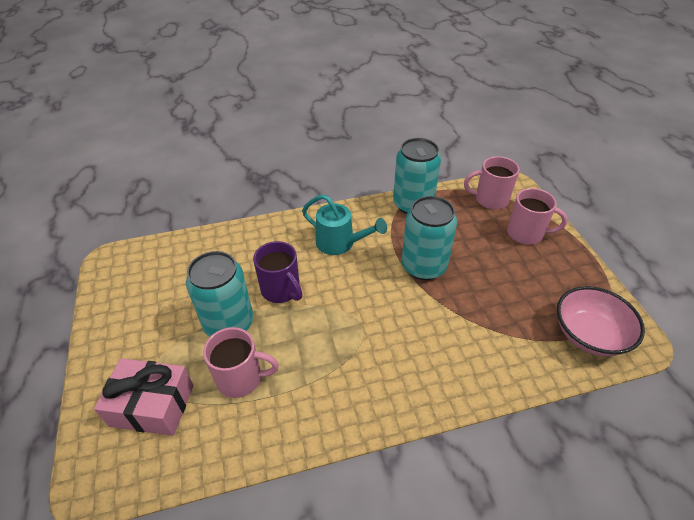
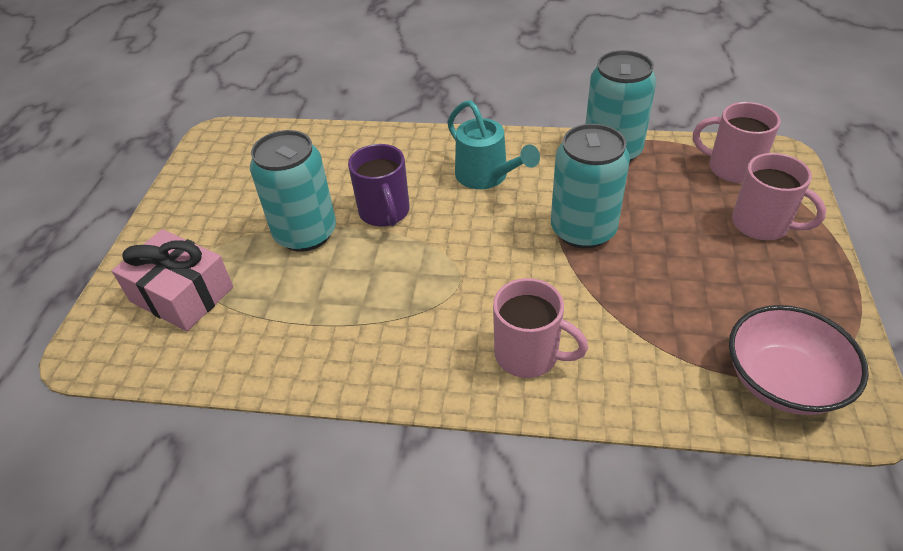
camera: 25 degrees right, 0 degrees up
(241, 378) = (287, 295): pink mug -> pink mug (528, 355)

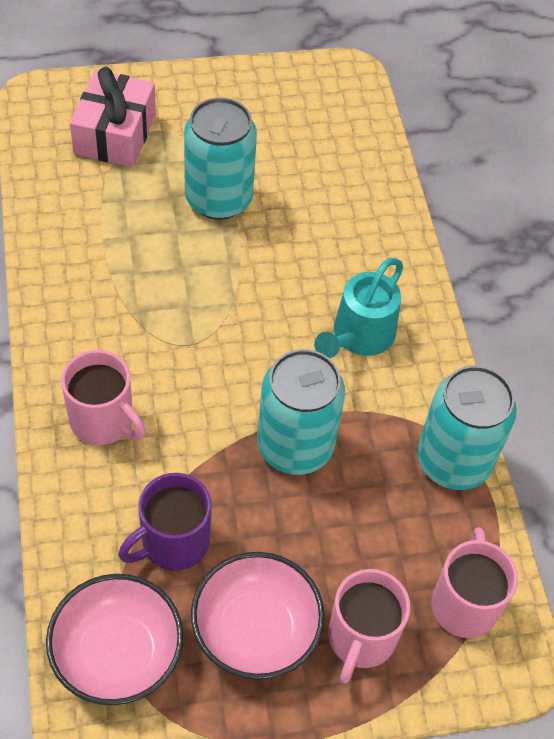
camera: 65 degrees right, 10 degrees up
(385, 212) = (269, 256): purple mug -> purple mug (173, 543)
(528, 355) = (103, 421): pink mug -> pink mug turned 60 degrees counterclockwise
(756, 283) = (255, 630): none -> pink bowl

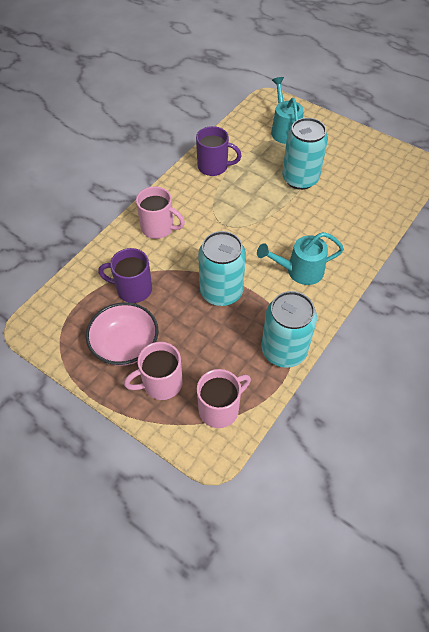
camera: 50 degrees right, 0 degrees up
(76, 264) = (214, 167): none -> purple mug
(103, 421) = (158, 228): pink mug -> pink mug turned 60 degrees counterclockwise
(115, 134) = (284, 129): pink gift -> turquoise watering can
(117, 653) = (69, 310): pink bowl -> none

